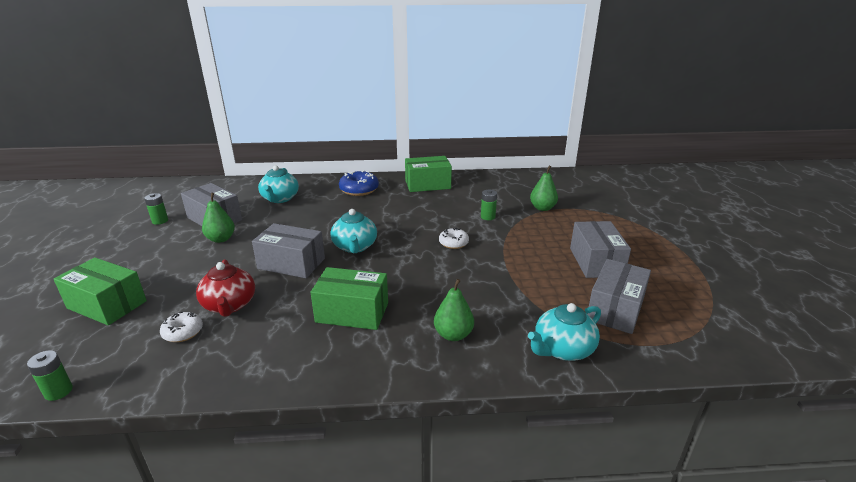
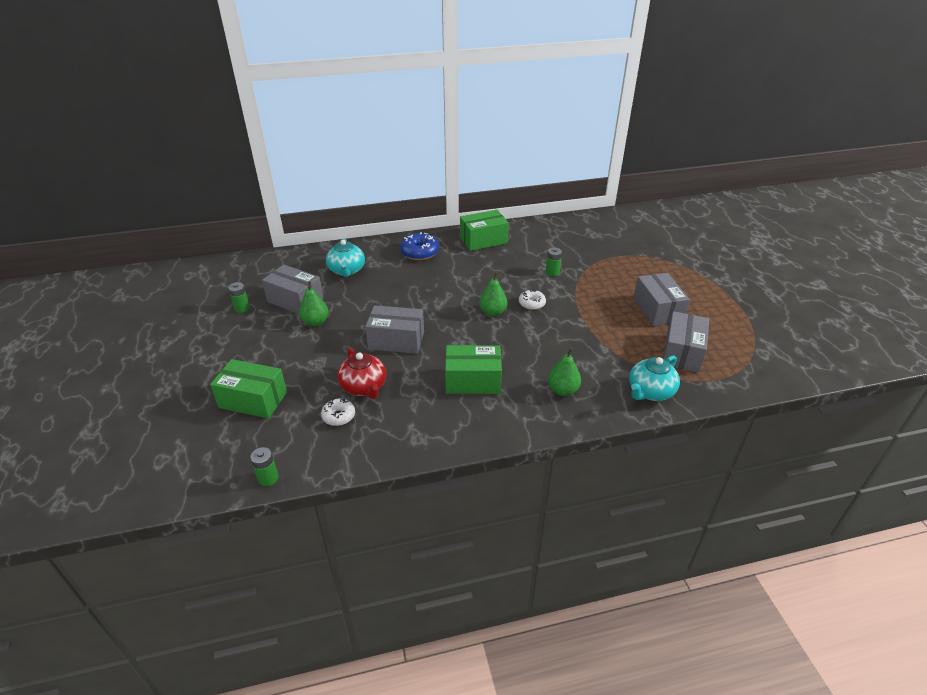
camera: 10 degrees left, 10 degrees up
(355, 247) = (445, 317): turquoise teapot -> none
(542, 208) = (598, 257): green pear -> green pear (492, 312)

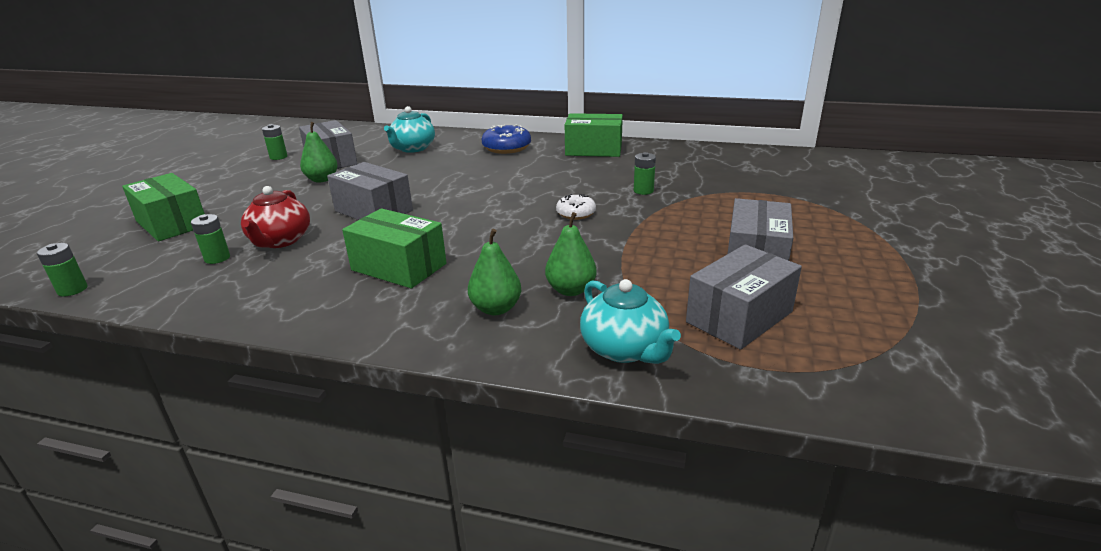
camera: 30 degrees right, 10 degrees down
(338, 416) = (217, 258): white donut -> green battery
(492, 312) = (515, 211): green pear -> green pear (571, 290)
(650, 392) = (625, 349): turquoise teapot -> turquoise teapot turned 105 degrees counterclockwise

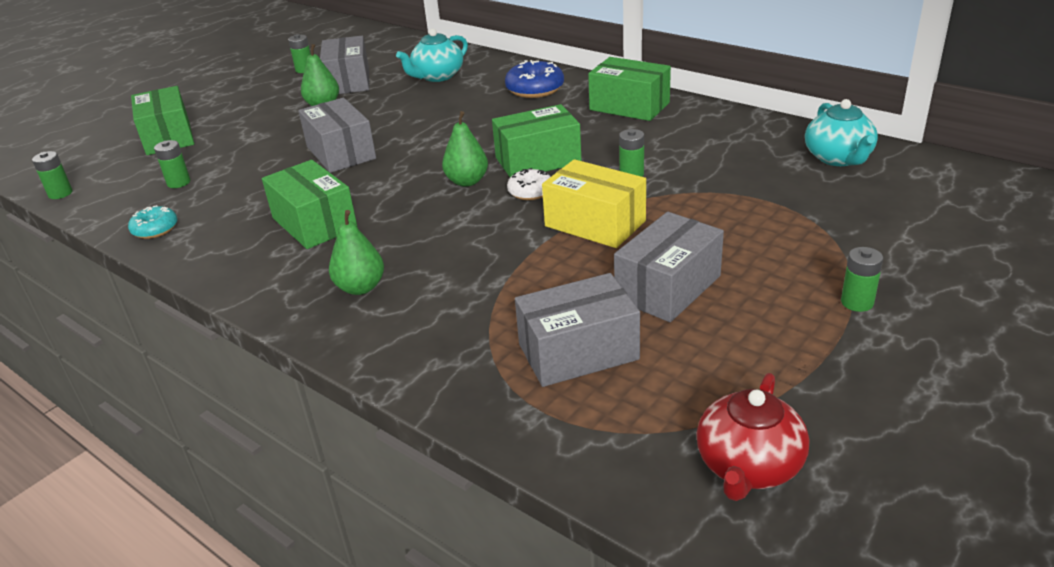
camera: 25 degrees right, 5 degrees up
(223, 301) = (155, 229): none -> turquoise donut
(280, 241) = (239, 173): red teapot -> red teapot (748, 466)
(559, 192) = (538, 160): none -> green box
(571, 290) = (444, 283): green pear -> green pear (467, 181)
(625, 349) = (435, 358): turquoise teapot -> turquoise teapot (838, 158)
(651, 226) = (595, 223): none -> yellow box
(892, 243) = (857, 302): none -> green battery

